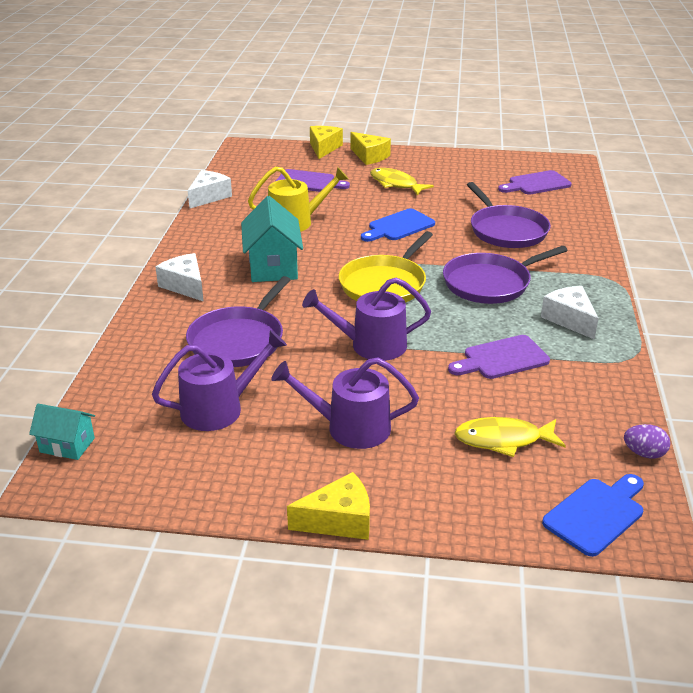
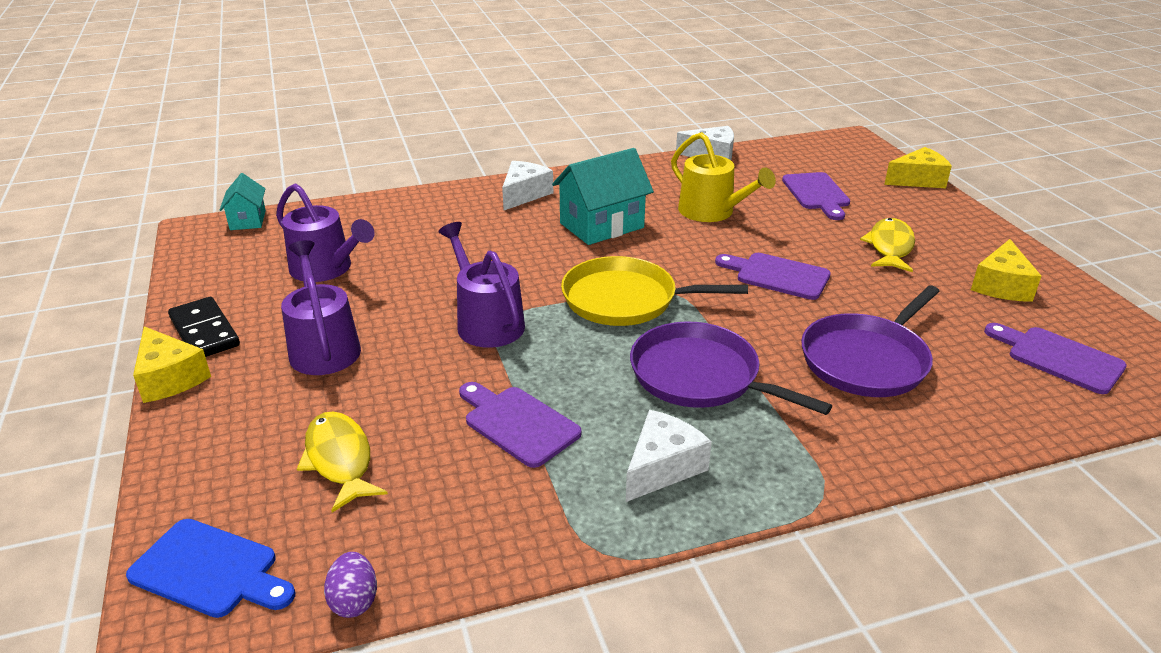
camera: 65 degrees right, 0 degrees up
(239, 340) = (446, 246): purple pan -> none
(274, 493) = (205, 331): none -> black domino
(369, 156) = (941, 212): yellow cheese -> yellow cheese (1001, 285)
(399, 226) = (777, 275): blue cutting board -> purple cutting board

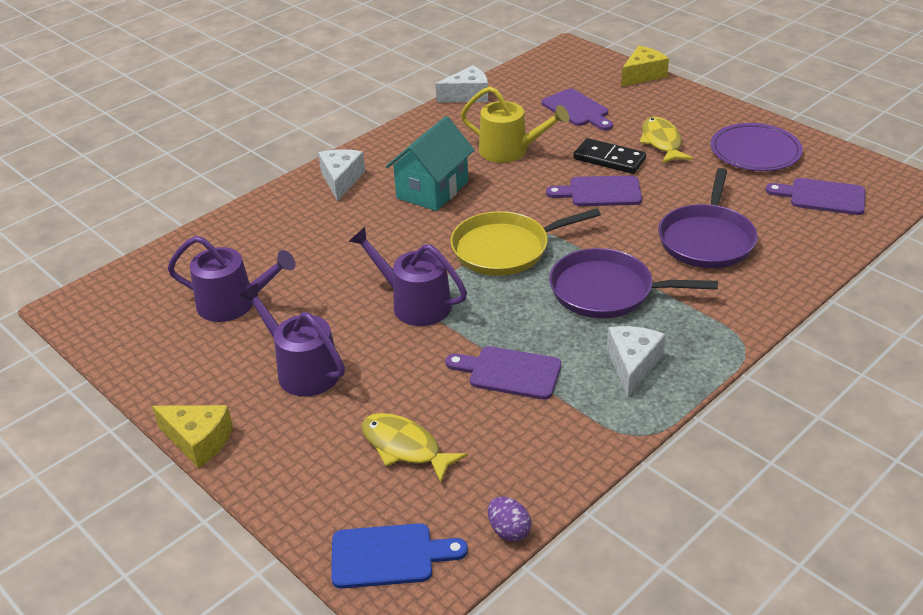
camera: 25 degrees left, 5 degrees up
(205, 331) = (184, 394): black domino -> black domino (609, 159)
(248, 220) = (108, 282): turquoise house -> none
(1001, 285) = (755, 151): yellow cheese -> purple plate

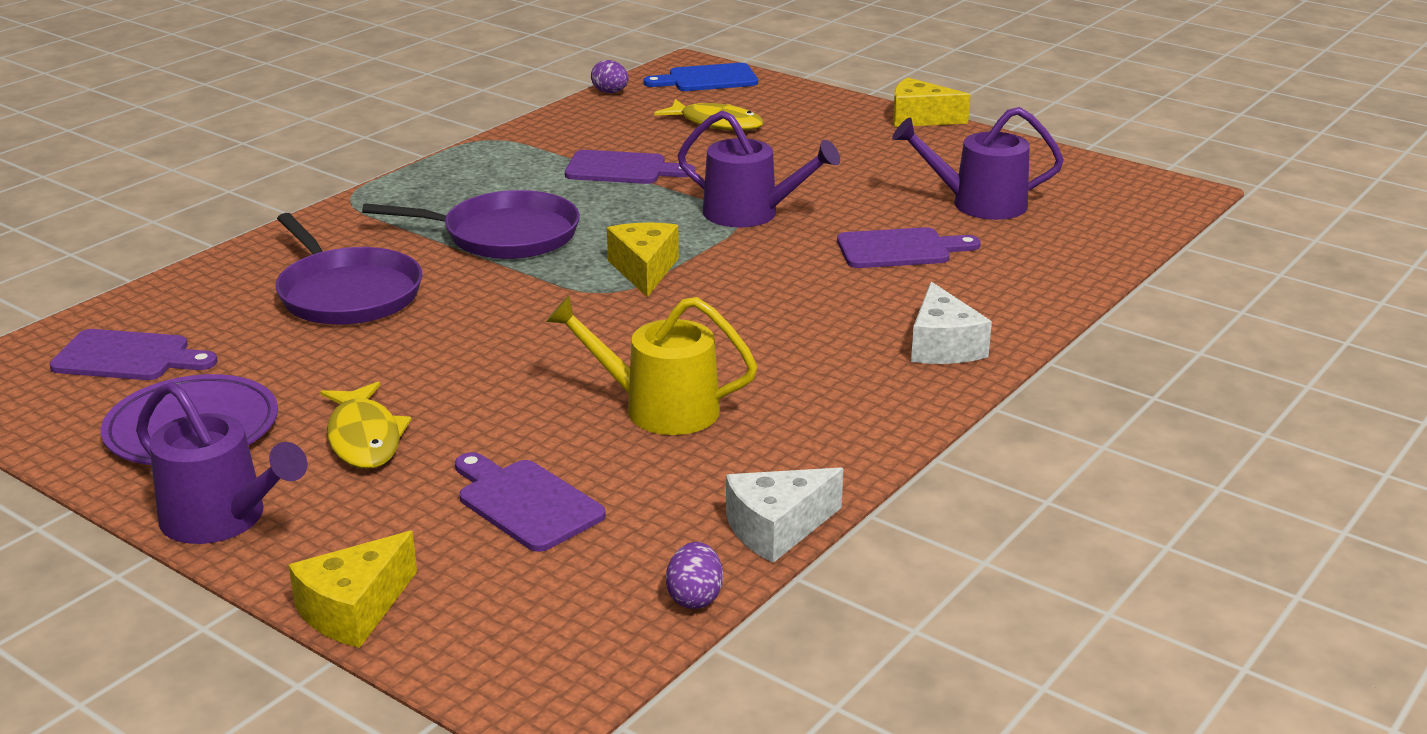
camera: 170 degrees right, 10 degrees down
(302, 370) = (851, 161): purple watering can -> purple watering can (222, 519)
(432, 190) = (779, 338): turquoise house -> none
(505, 249) = (644, 270): yellow pan -> yellow cheese
(507, 74) = (695, 597): none -> purple egg
(600, 192) = (497, 347): purple cutting board -> purple cutting board (899, 249)
(609, 159) = (472, 402): black domino -> none
(632, 365) = (484, 179): white cheese -> none
(707, 239) = (347, 293): purple pan -> purple pan turned 135 degrees clockwise

